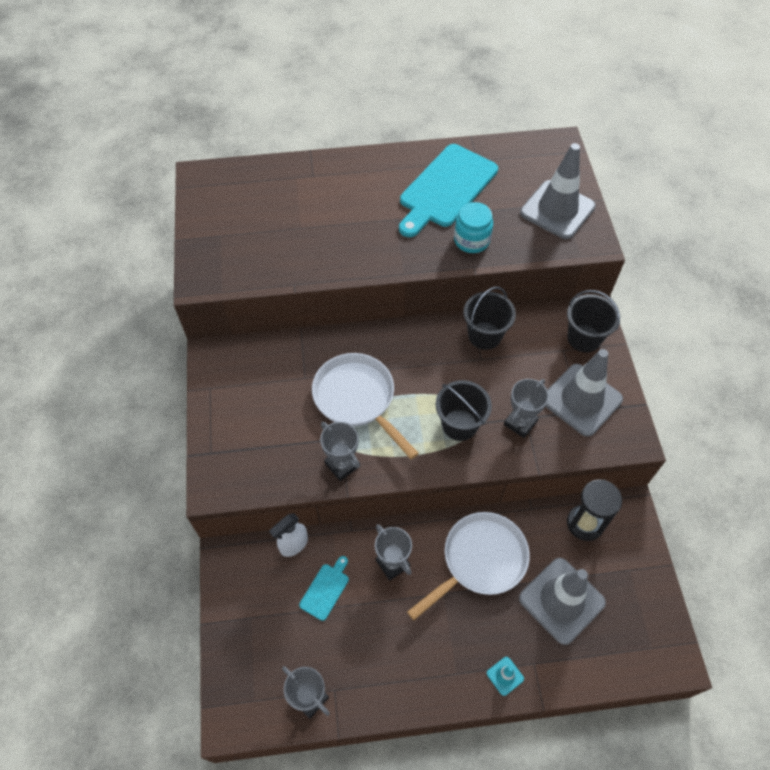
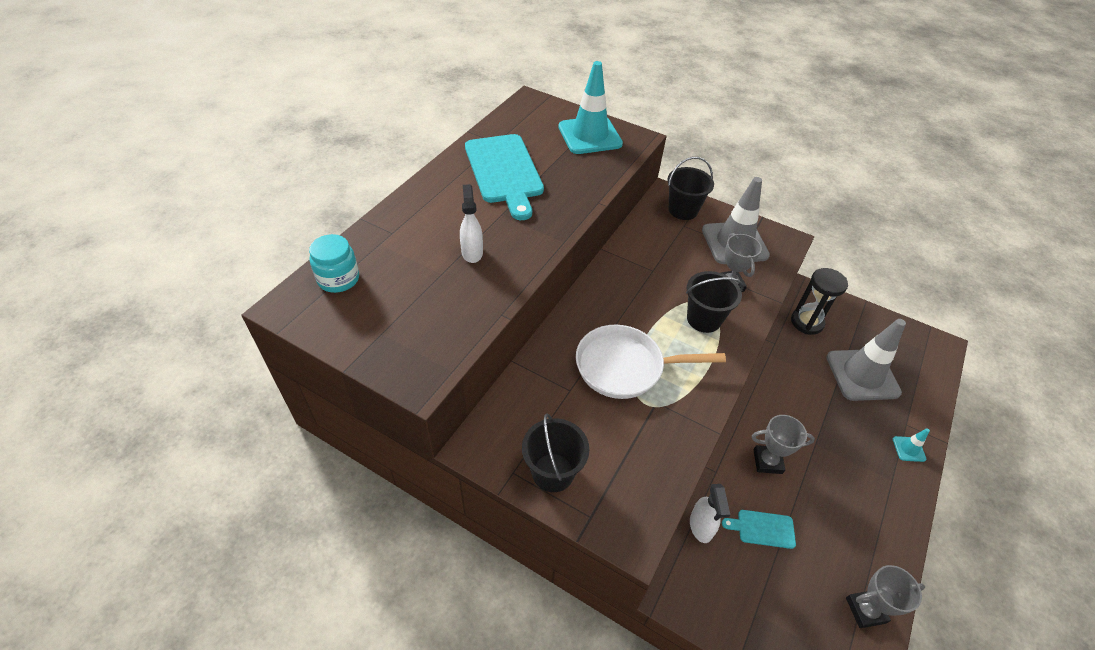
camera: 55 degrees left, 10 degrees down
(325, 589) = (763, 528): turquoise cutting board -> turquoise cutting board turned 60 degrees counterclockwise
(337, 229) = (472, 252): none -> white spray bottle
(342, 464) = (684, 418): grey trophy -> none
(471, 240) = (571, 189): turquoise jar -> turquoise jar (338, 279)
(480, 561) = (800, 402): white pan -> none
(484, 335) = (633, 255): black bucket -> black bucket (553, 472)
(557, 210) = (590, 135): grey traffic cone -> turquoise traffic cone

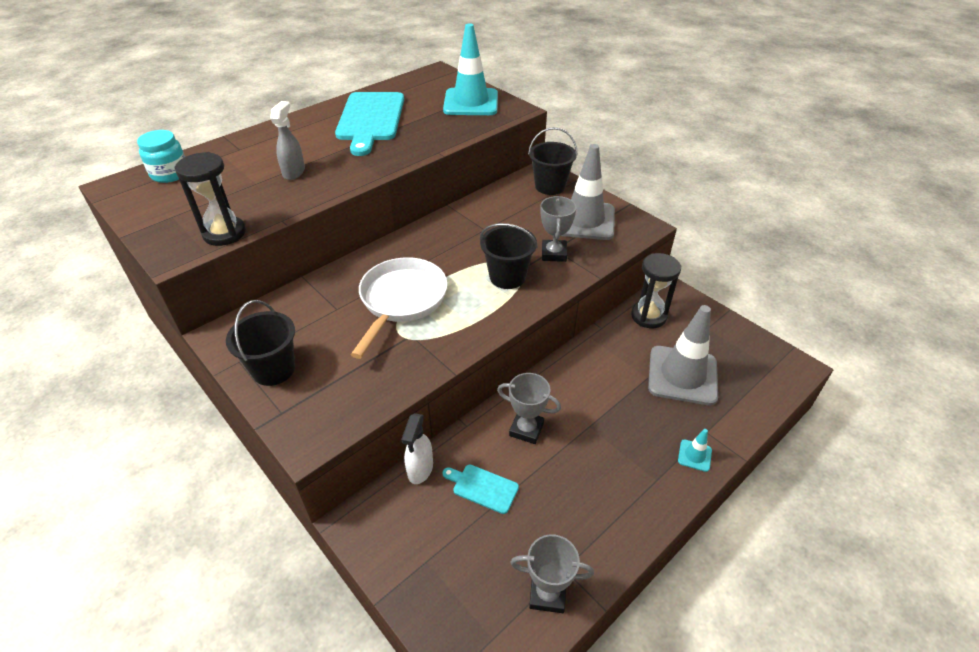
camera: 20 degrees right, 5 degrees down
(454, 343) = (224, 233): none -> black hourglass
(472, 252) = (294, 172): white spray bottle -> grey spray bottle
(625, 367) = (401, 301): white pan -> white pan turned 90 degrees clockwise

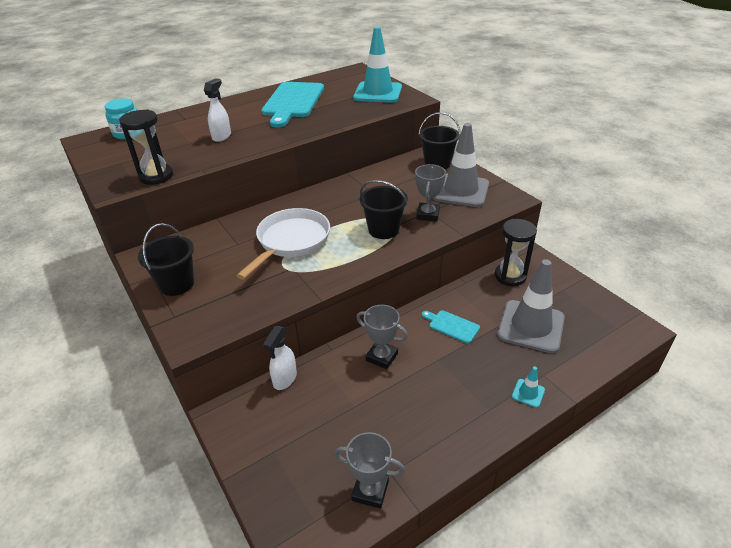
camera: 10 degrees right, 5 degrees down
(294, 172) = (222, 136): grey spray bottle -> white spray bottle
(483, 487) = (334, 399): turquoise cutting board -> turquoise cutting board (452, 326)

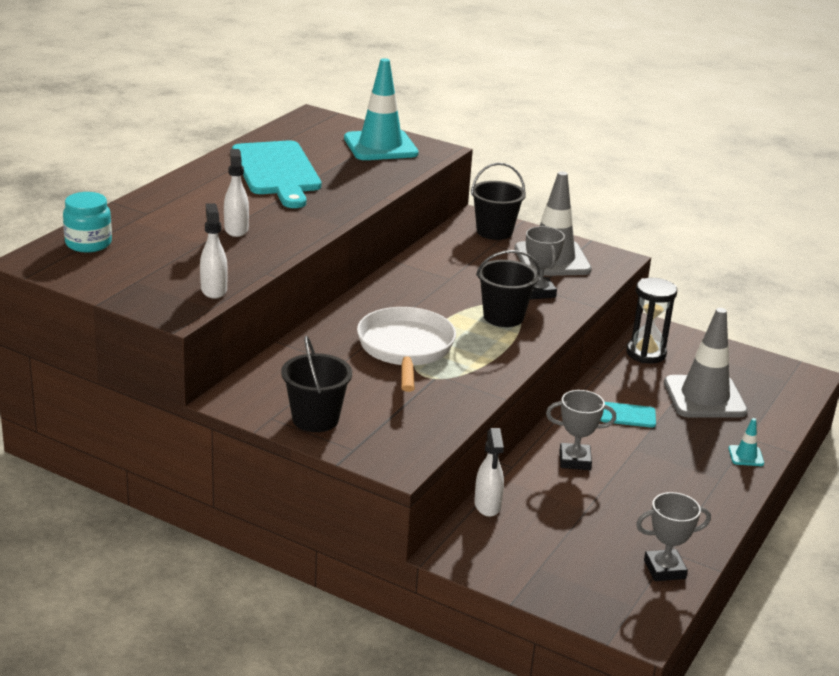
camera: 30 degrees left, 10 degrees down
(156, 176) = (214, 290): black hourglass -> white spray bottle

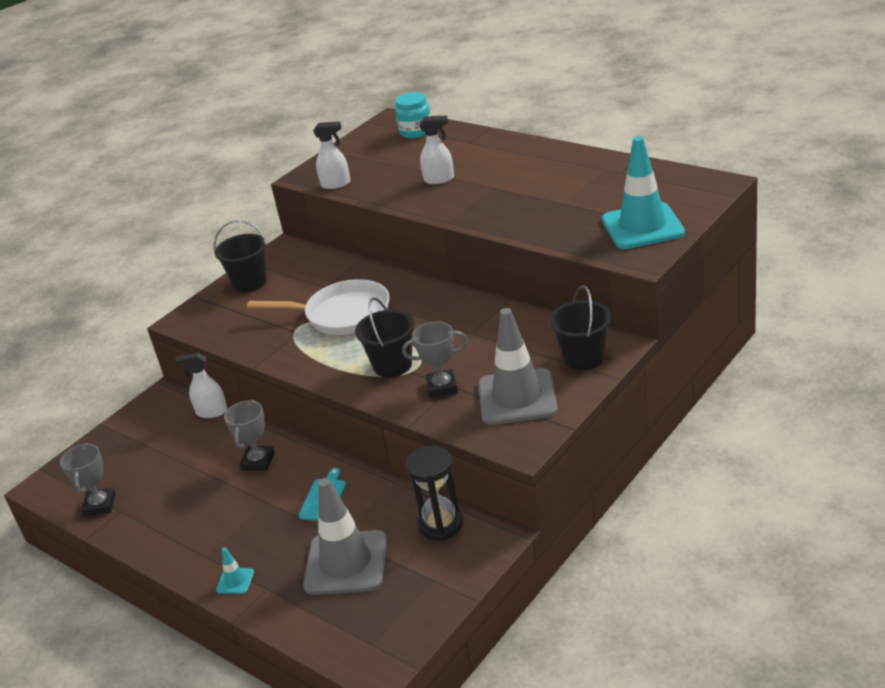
camera: 105 degrees right, 5 degrees up
(277, 171) = (563, 182): turquoise cutting board -> none

